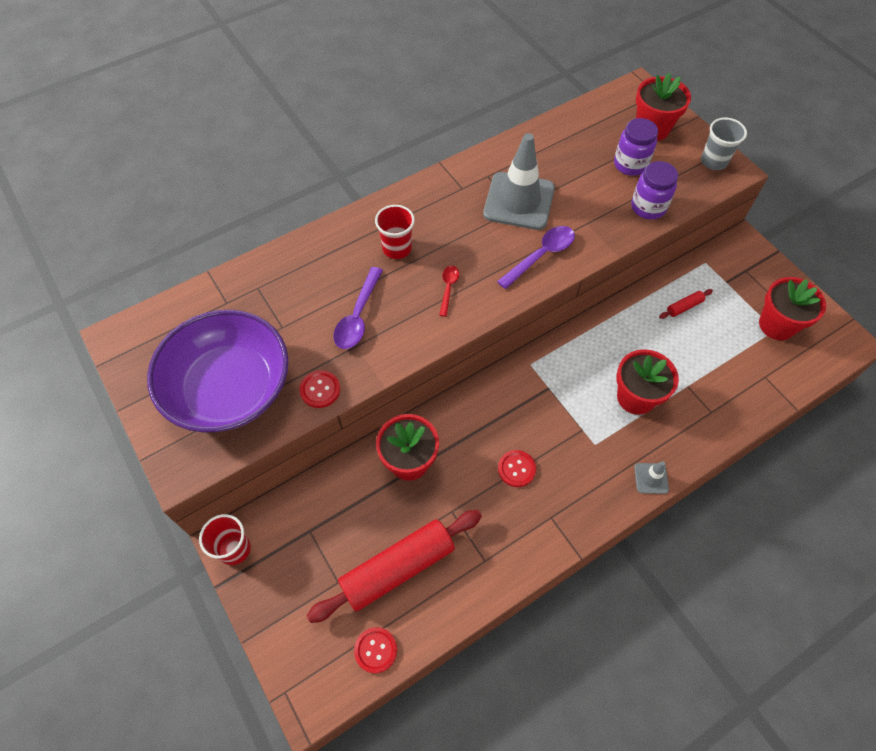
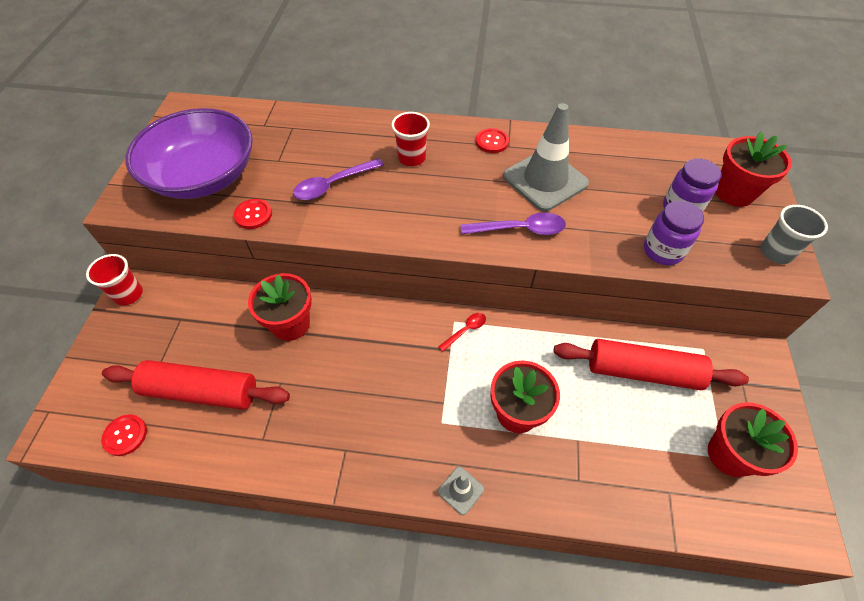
camera: 40 degrees right, 5 degrees down
(448, 288) = (418, 207): red spoon -> red spoon (465, 330)
(516, 469) = (359, 391): red button -> red button (492, 142)
(684, 307) = (642, 371): red rolling pin -> red rolling pin, size x2.44

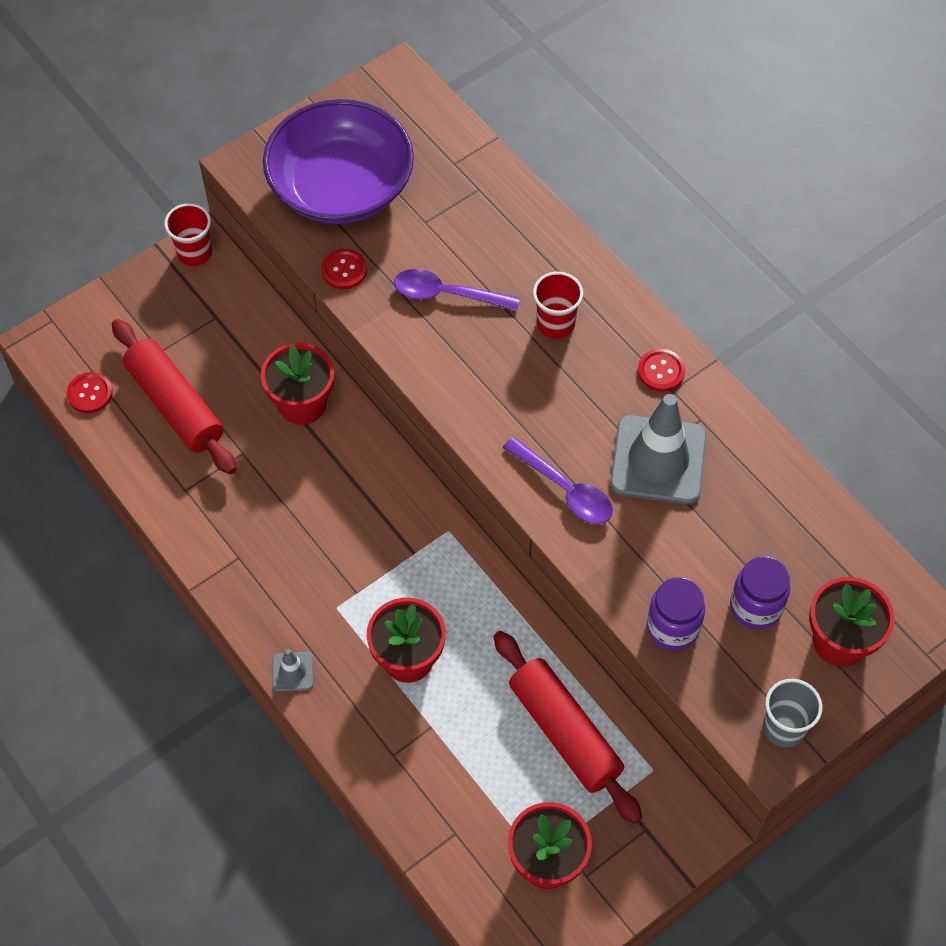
camera: 45 degrees right, 5 degrees up
(465, 330) = (448, 548): red spoon -> none

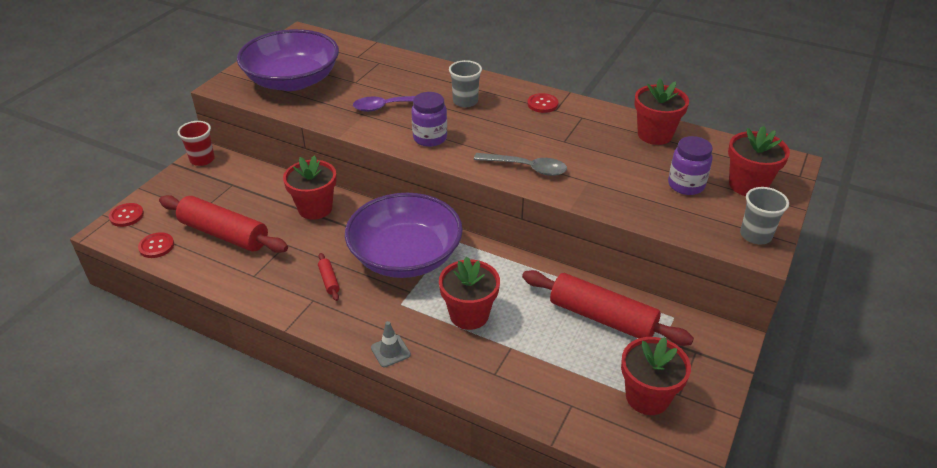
camera: 25 degrees left, 20 degrees down
(269, 535) = (329, 280): none -> red rolling pin
(344, 270) = (316, 113): red button -> red button (126, 216)
(377, 534) = (405, 256): none -> purple bowl
(555, 324) = (465, 101): red cup -> grey cup
(564, 489) = (526, 168): purple spoon -> grey spoon
(658, 460) = (572, 140): grey traffic cone -> none
(672, 627) = (646, 210): purple jar -> purple jar (430, 138)
(779, 496) = (655, 135): none -> red flower pot

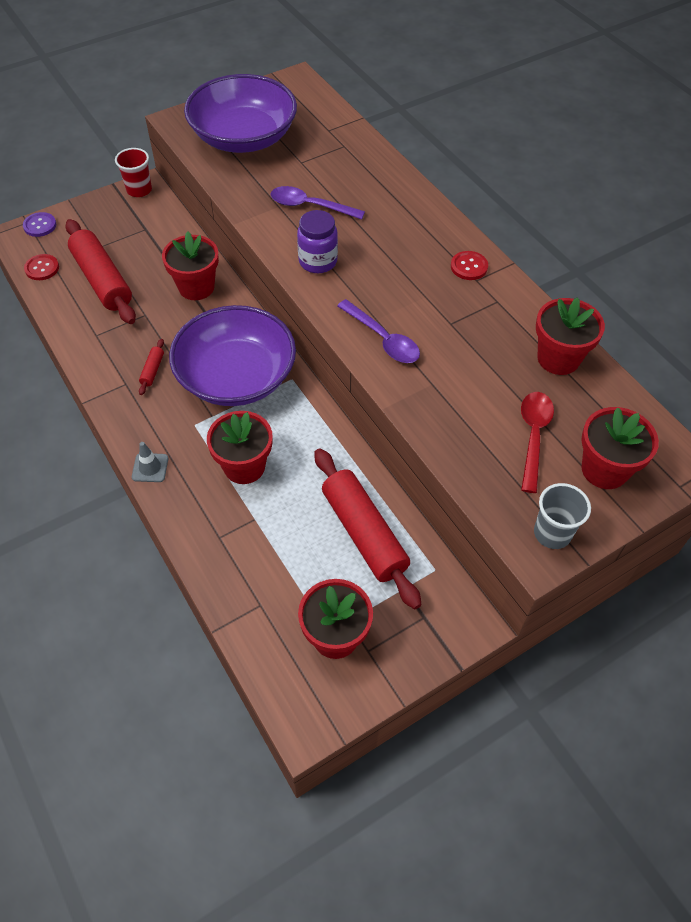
camera: 30 degrees right, 15 degrees up
(126, 216) = (40, 225): red button -> purple button
(465, 101) = (390, 230): grey cup -> none
(526, 168) = (383, 339): grey spoon -> purple spoon
(686, 185) = (533, 437): purple jar -> red spoon

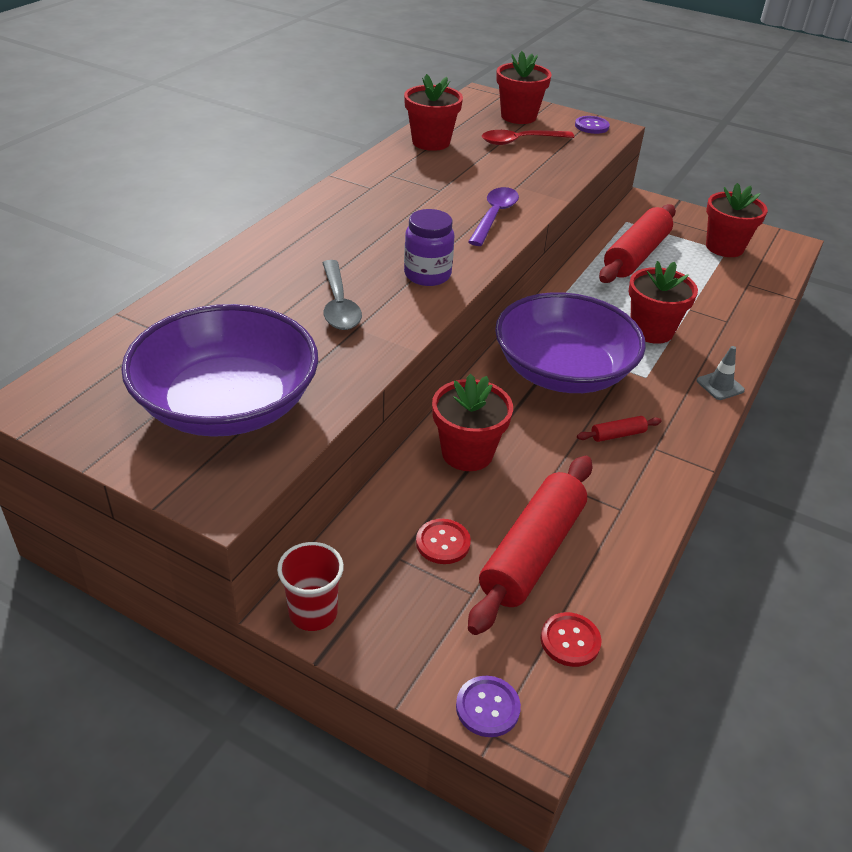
camera: 120 degrees left, 15 degrees down
(310, 206) = (339, 304): purple spoon -> grey spoon
(469, 267) = (356, 194): red button -> red button (443, 543)
(552, 533) = (591, 126): grey cup -> purple button

